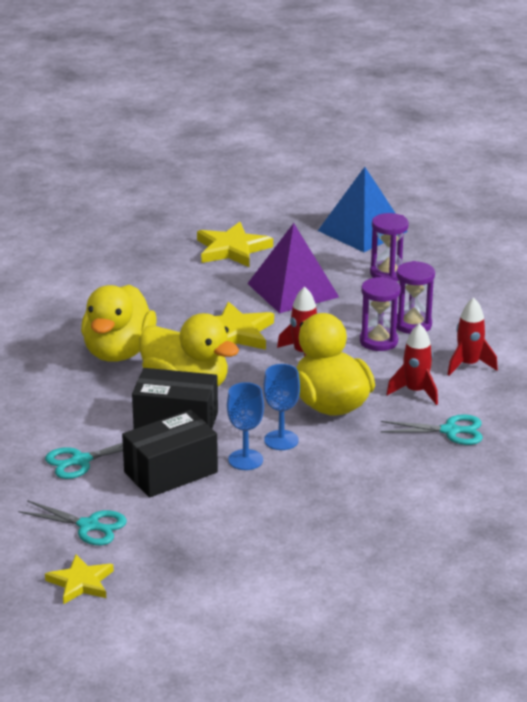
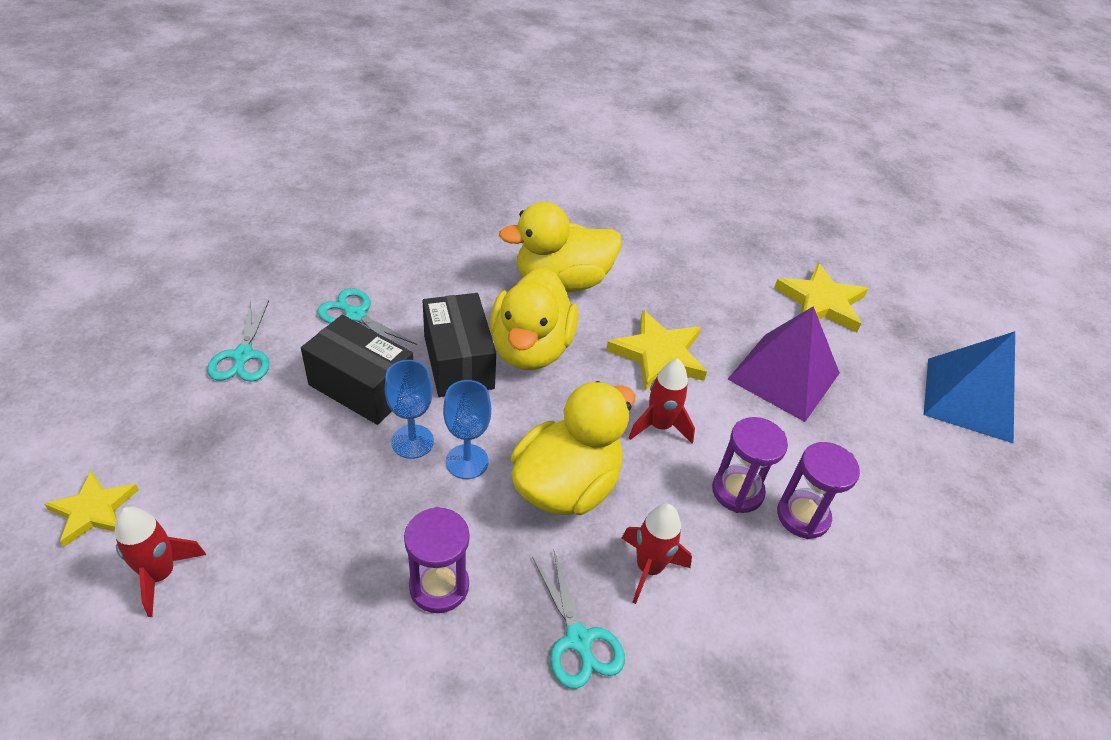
camera: 60 degrees right, 15 degrees up
(81, 582) = (141, 381): yellow star -> yellow star (94, 510)
(388, 274) = (897, 453): purple hourglass -> purple hourglass (439, 586)
(468, 365) = (753, 612): red rocket -> red rocket (160, 575)

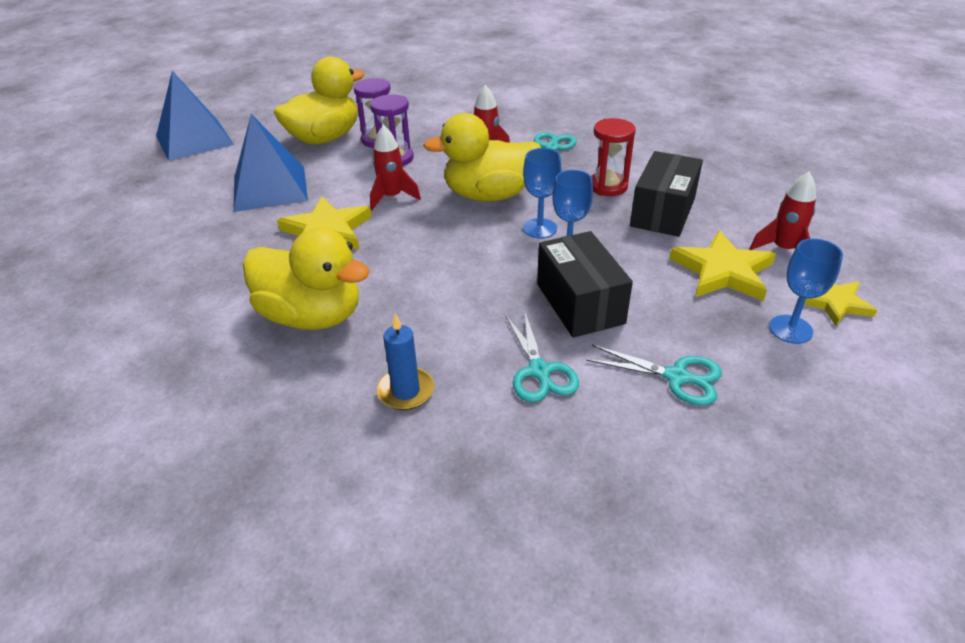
camera: 135 degrees left, 5 degrees down
(144, 450) = (790, 329): none -> blue goblet
(243, 356) = (677, 377): turquoise scissors -> turquoise scissors turned 75 degrees clockwise
(437, 265) = (406, 391): none -> blue candle
(439, 586) = (608, 186): purple hourglass -> red hourglass
(458, 362) = (482, 289): black box -> black box (662, 212)
(531, 349) = (414, 274): yellow duck -> yellow duck (324, 138)
(784, 376) = (270, 188): purple pyramid -> blue pyramid
(821, 302) = (153, 212): yellow star -> yellow star (723, 271)

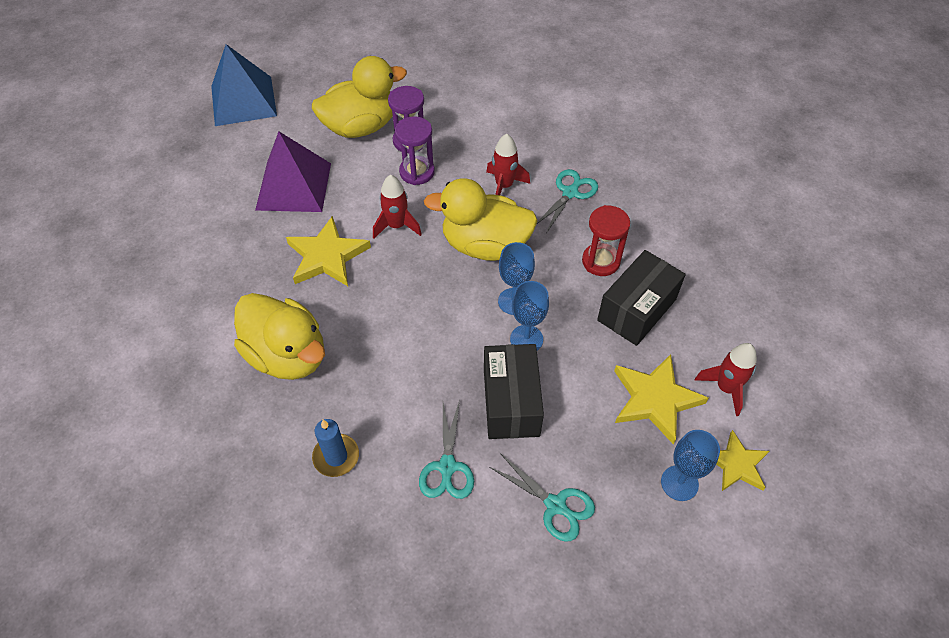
camera: 15 degrees right, 15 degrees up
(270, 188) = (293, 186): blue pyramid -> purple pyramid

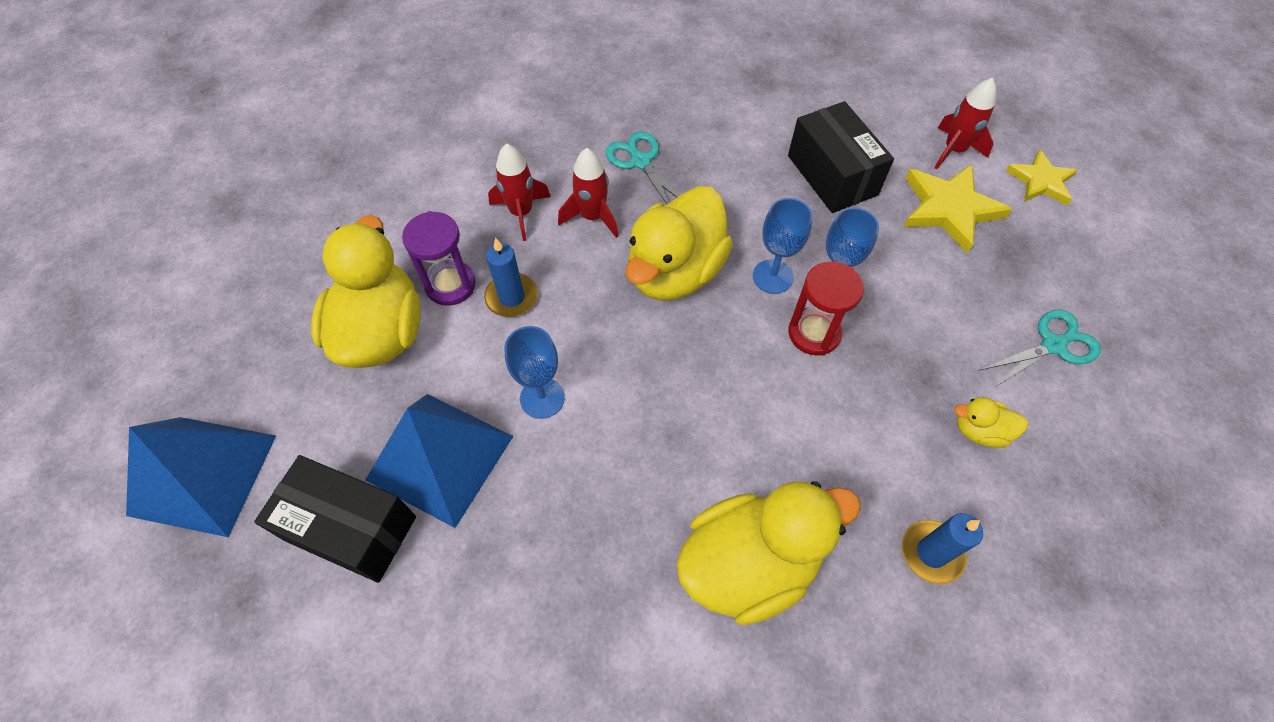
camera: 65 degrees left, 5 degrees up
(293, 186) = (440, 458): purple pyramid -> blue pyramid
(327, 256) = (599, 456): yellow star -> none
(396, 226) = (591, 353): red rocket -> red rocket (521, 213)
(417, 172) = (511, 297): purple hourglass -> blue candle
(447, 467) = (979, 431): turquoise scissors -> yellow duck
(511, 402) = (912, 334): black box -> black box (351, 528)
(601, 261) = (753, 177): red hourglass -> red hourglass (814, 333)
(679, 483) = (1051, 232): blue goblet -> blue goblet (542, 398)

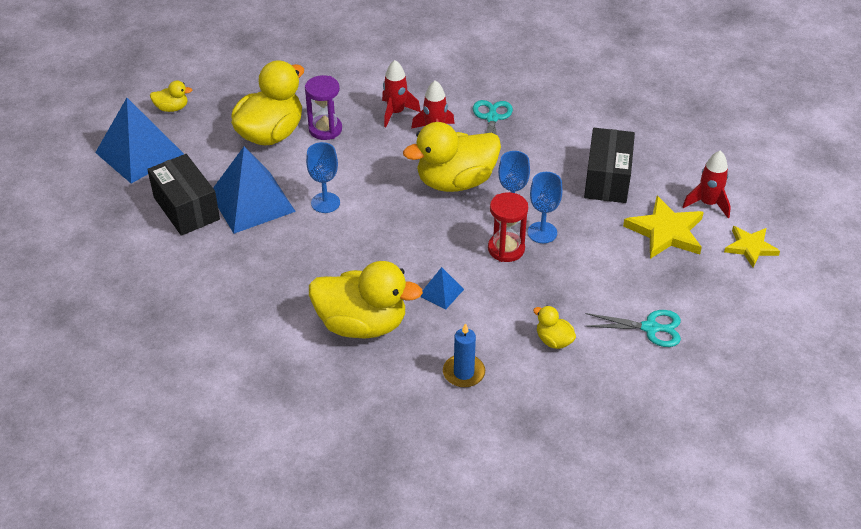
camera: 35 degrees right, 15 degrees down
(200, 369) = (172, 108): none -> yellow duck
(511, 297) = (352, 150): blue candle -> none
(798, 445) = (441, 292): none -> blue pyramid

